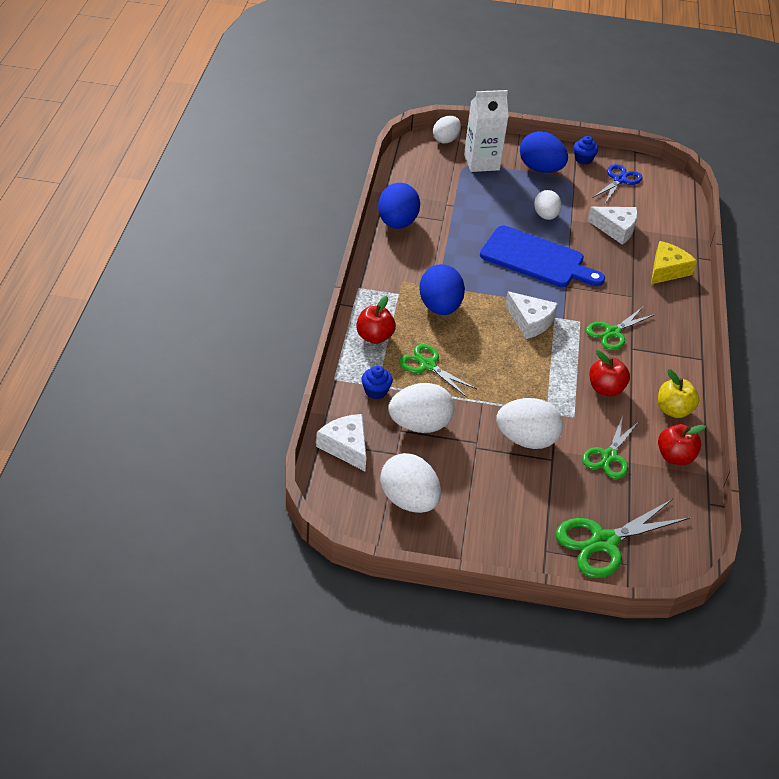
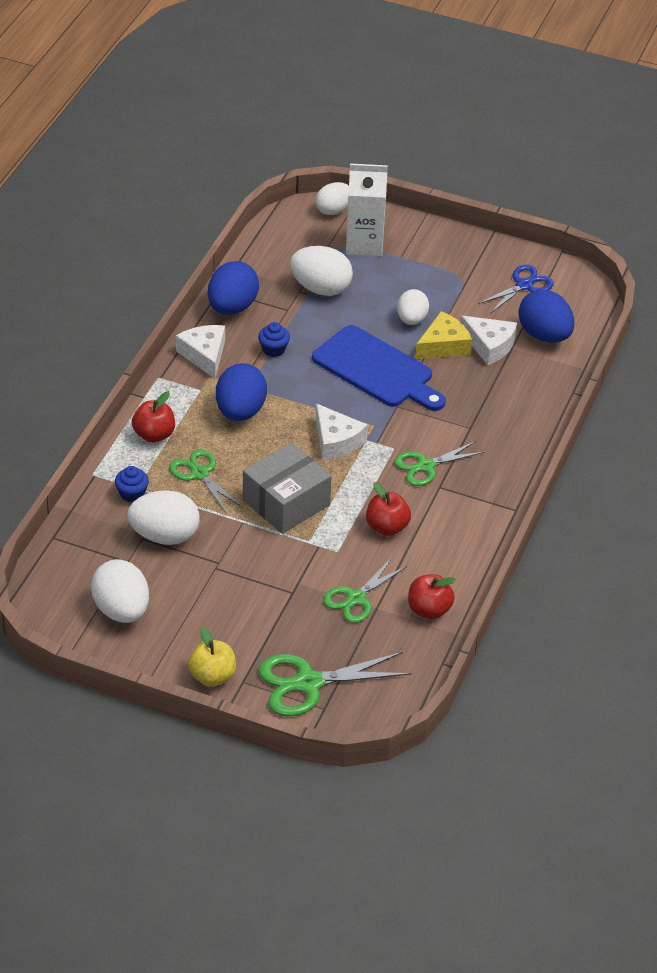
camera: 15 degrees right, 0 degrees up
(346, 446) = (78, 546): white cheese -> white cheese (204, 355)
(512, 380) = (286, 502): none -> grey box
(526, 440) = (273, 568): white egg -> white egg (321, 288)
(540, 169) = (432, 260): blue egg -> blue egg (544, 335)
(583, 159) = (491, 254): blue cupcake -> blue cupcake (273, 349)
(667, 270) = (527, 402): yellow cheese -> yellow cheese (443, 345)
(673, 410) = (453, 561): yellow apple -> yellow apple (212, 676)

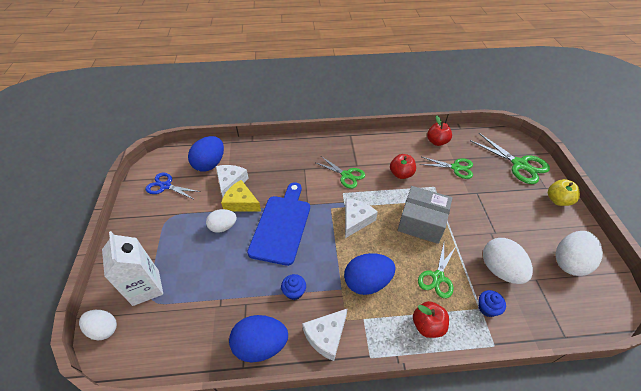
camera: 115 degrees left, 5 degrees up
(321, 288) = (211, 292): white egg -> none

